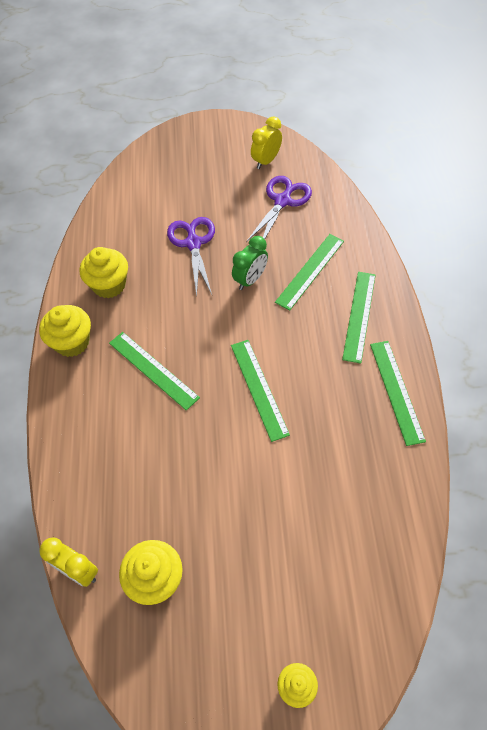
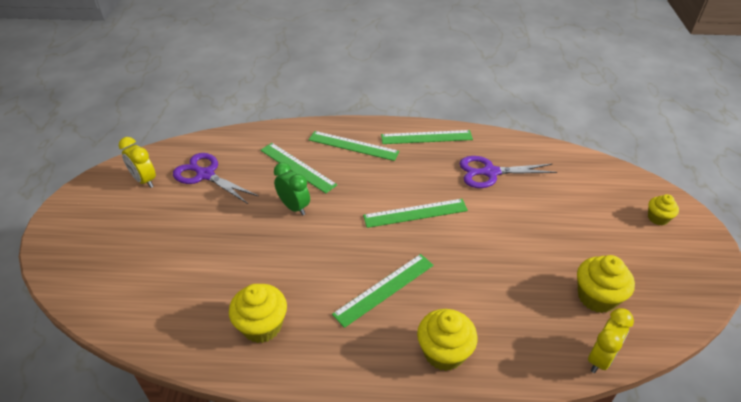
camera: 85 degrees left, 15 degrees down
(72, 342) = (334, 365): yellow cupcake -> yellow cupcake (444, 352)
(193, 243) = (231, 246): purple scissors -> purple scissors (490, 172)

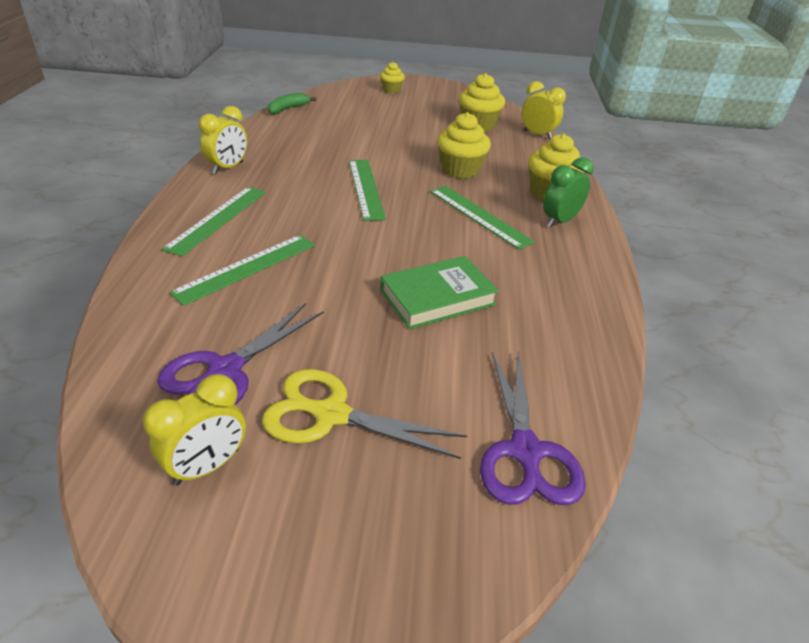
camera: 90 degrees left, 5 degrees down
(166, 217) = (331, 414): none -> yellow scissors
(262, 326) = (544, 299): yellow cupcake -> yellow cupcake (460, 170)
(265, 260) = (437, 297): none -> green book
(294, 207) = (336, 272): green clock -> green clock (560, 221)
(426, 137) = (228, 168): green ruler -> yellow clock
(490, 172) = (310, 142): purple scissors -> purple scissors (525, 451)
(555, 151) = (288, 109): none -> green banana

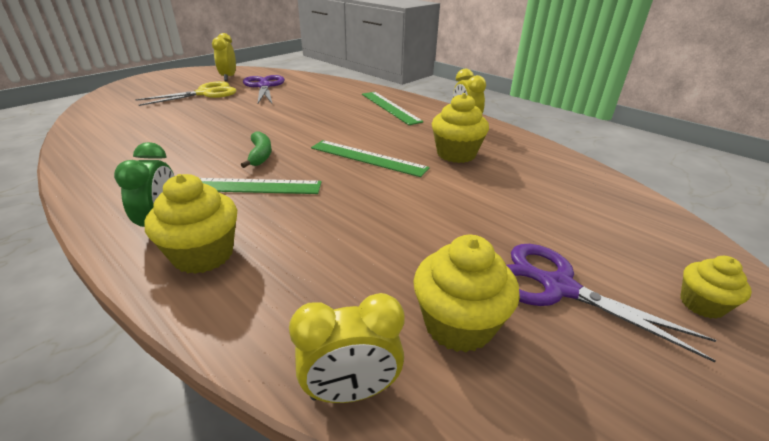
camera: 130 degrees right, 5 degrees down
(246, 268) = (327, 103): green ruler -> none
(288, 109) = (607, 180): green banana -> green banana (260, 155)
(437, 297) = (210, 132): green book -> none
(460, 170) = (337, 220): yellow cupcake -> yellow cupcake (456, 154)
(525, 451) = (107, 113): purple scissors -> purple scissors (558, 287)

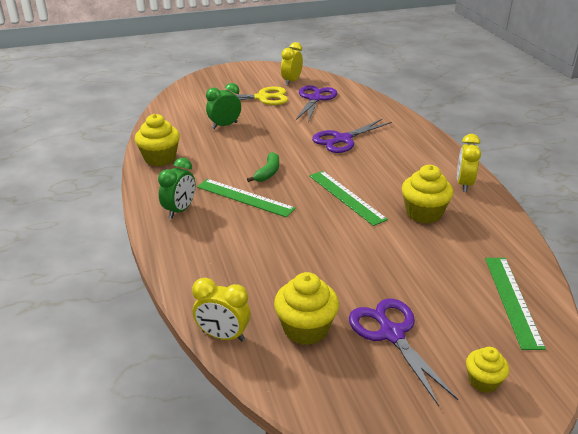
camera: 30 degrees right, 0 degrees up
(174, 123) = (224, 125): none -> green clock
(203, 254) = (192, 238): yellow cupcake -> yellow cupcake (160, 158)
(319, 111) = (342, 139): none -> purple scissors
(390, 107) = (410, 149): green ruler -> green ruler (512, 300)

